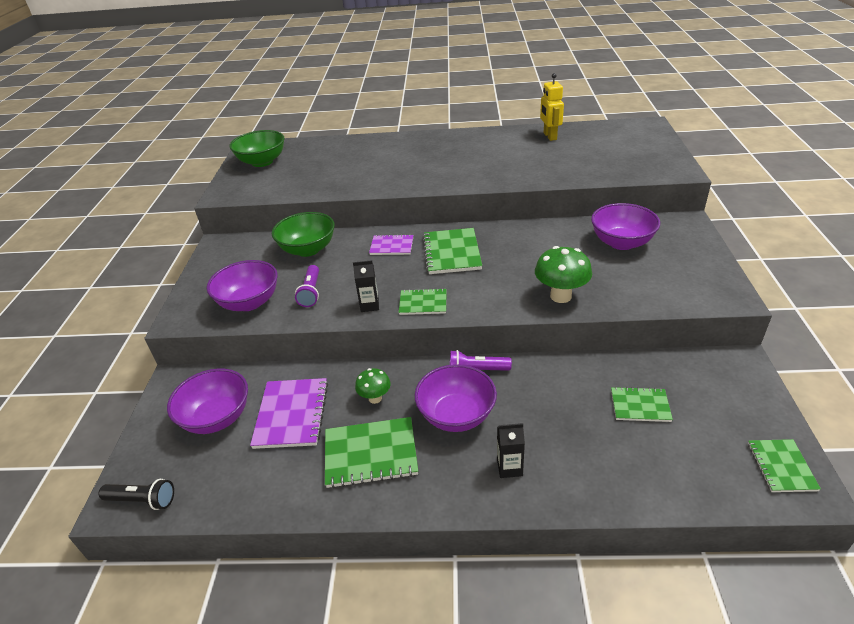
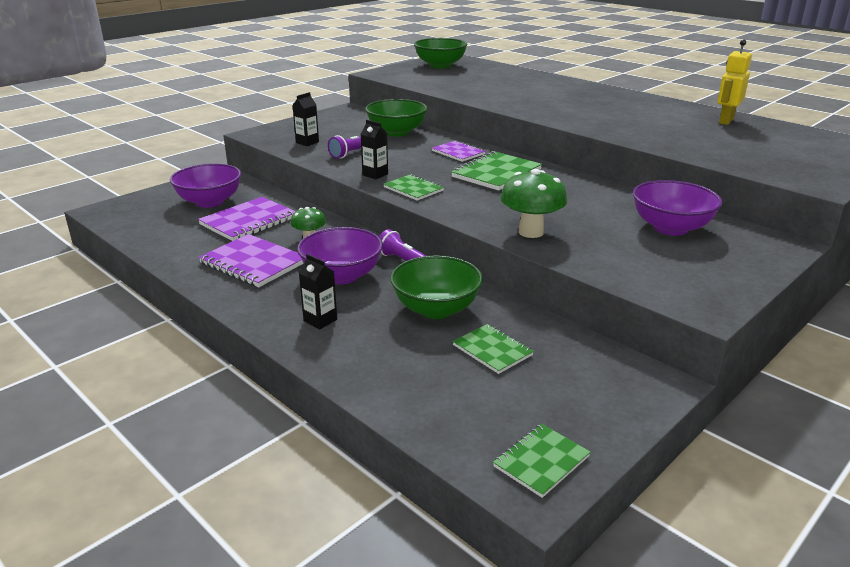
camera: 40 degrees right, 10 degrees down
(142, 500) = (114, 216): black flashlight -> none
(249, 302) = (307, 142): purple bowl -> black carton
(370, 454) = (253, 263): green notebook -> purple notebook
(560, 397) = (436, 309): none -> green bowl

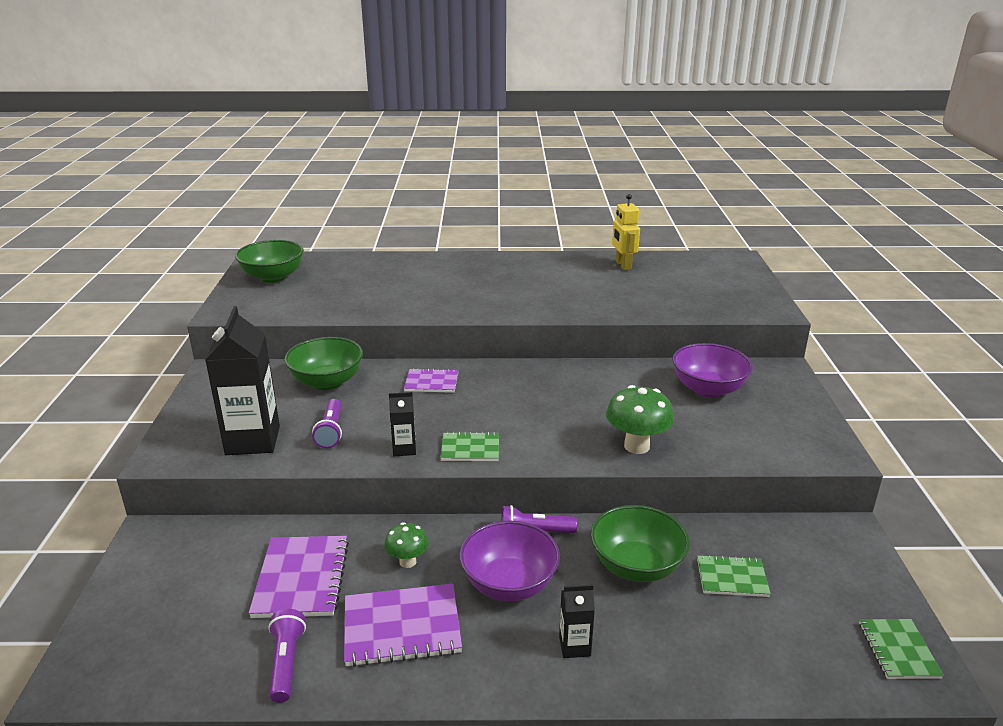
camera: 45 degrees left, 0 degrees up
(181, 248) = (286, 663): none -> purple flashlight
(210, 202) = (205, 580): purple bowl -> none
(307, 142) = (253, 440): black carton -> black carton, size x2.11
(496, 173) = (505, 392): green notebook -> none

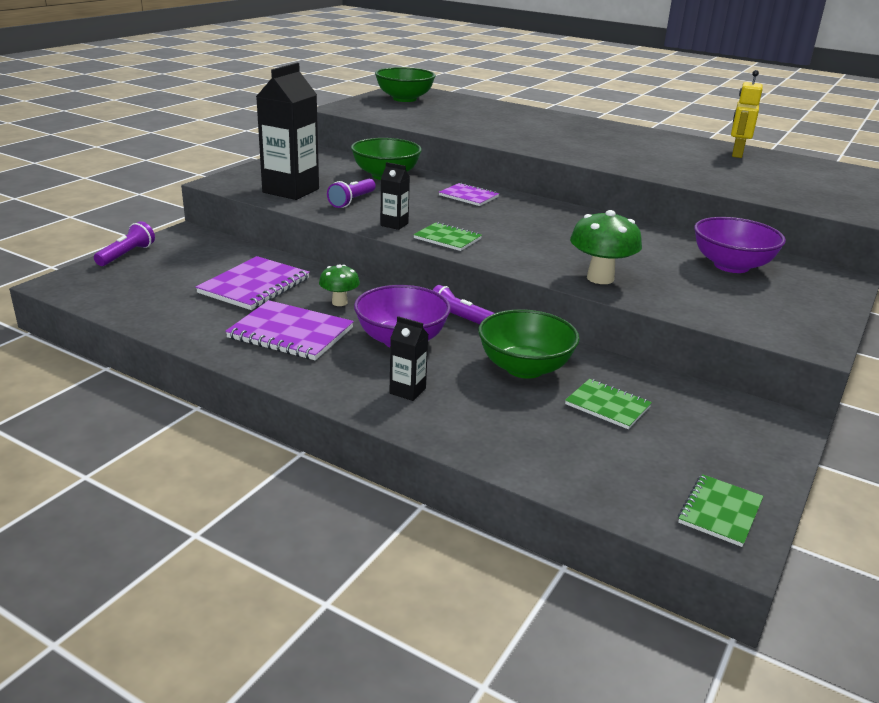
camera: 30 degrees right, 0 degrees up
(286, 663) = (192, 322): purple flashlight -> purple flashlight (126, 255)

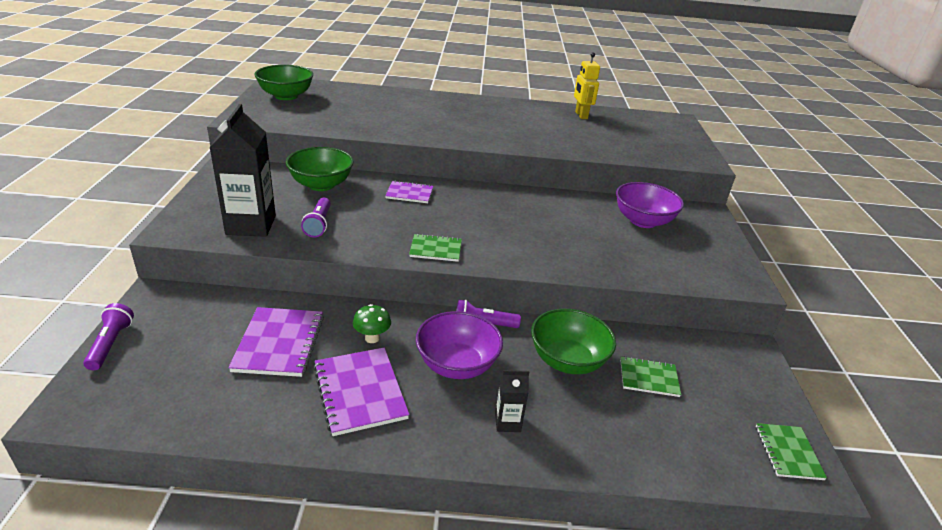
camera: 30 degrees left, 5 degrees up
(290, 333) = (360, 392): purple notebook -> purple notebook turned 75 degrees clockwise
(394, 224) = (379, 244): black carton -> none
(600, 278) = (578, 261): green mushroom -> none

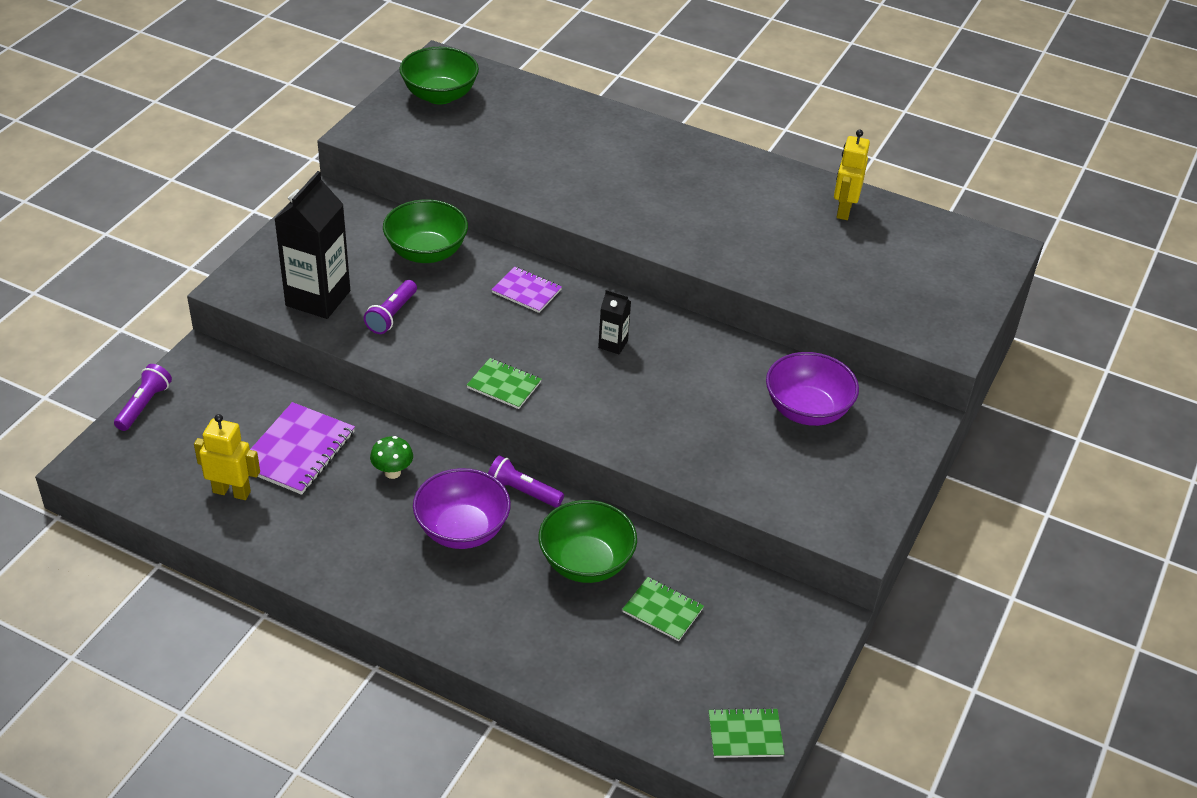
camera: 25 degrees right, 10 degrees up
(232, 393) = (232, 492): none -> yellow robot
(360, 392) = (348, 528): purple notebook -> none
(507, 422) = (473, 605): black carton -> black carton (613, 344)
(788, 452) = (745, 735): green notebook -> green notebook turned 60 degrees clockwise

